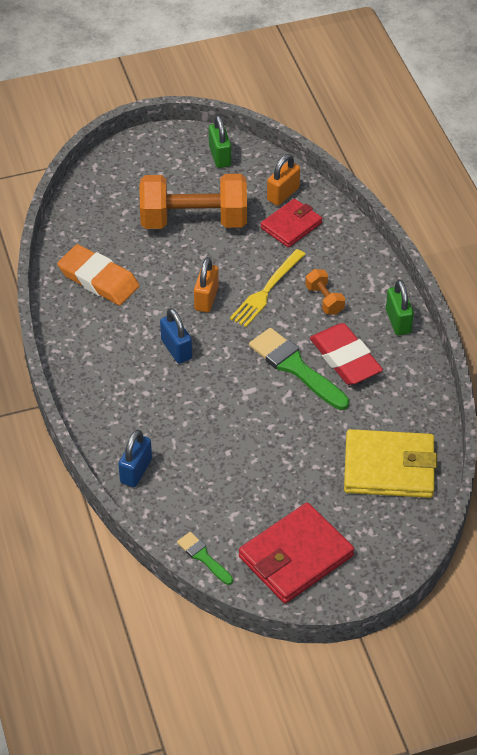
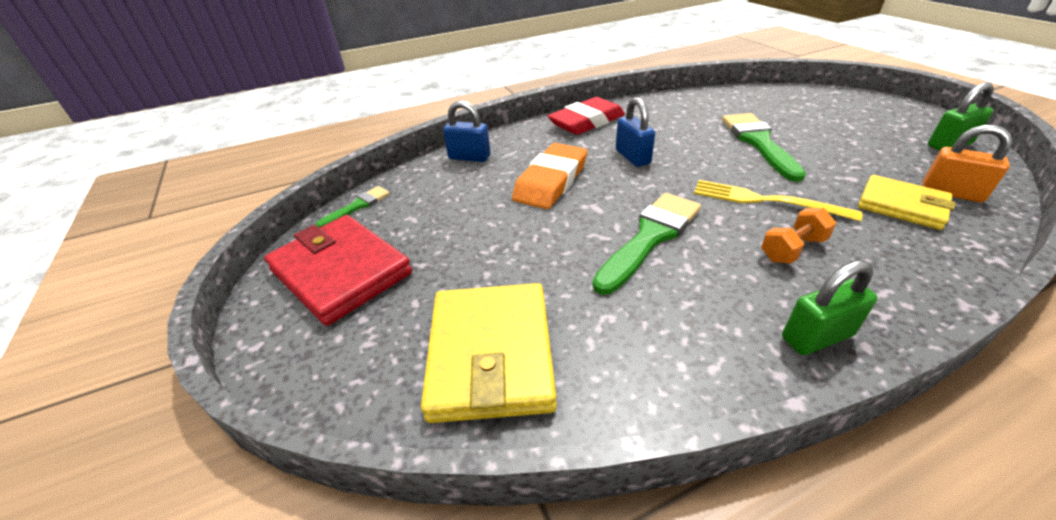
camera: 85 degrees right, 10 degrees down
(98, 279) = (695, 111): orange eraser -> orange eraser (551, 181)
(176, 349) = (632, 157): blue padlock -> blue padlock turned 75 degrees counterclockwise
(178, 260) = (758, 142): none -> green brush
(194, 220) = (826, 143): orange dumbbell -> none
(206, 299) = (717, 164): orange padlock -> none
(291, 225) = (901, 205): red wallet -> yellow wallet
(345, 358) = (693, 281): red eraser -> red eraser (586, 122)

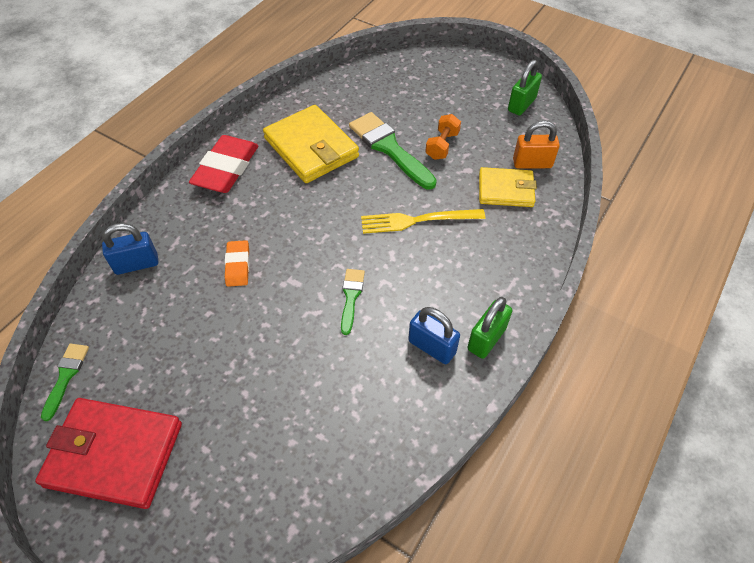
camera: 35 degrees left, 15 degrees up
(491, 354) = (294, 461): yellow wallet -> yellow wallet (311, 148)
(551, 181) = (238, 265): orange eraser -> orange eraser, size x0.55
(632, 157) = (294, 205): blue padlock -> blue padlock (432, 347)
(650, 237) = (351, 297): green brush -> green brush, size x0.54
(792, 249) = (450, 266): orange dumbbell -> orange dumbbell (442, 145)

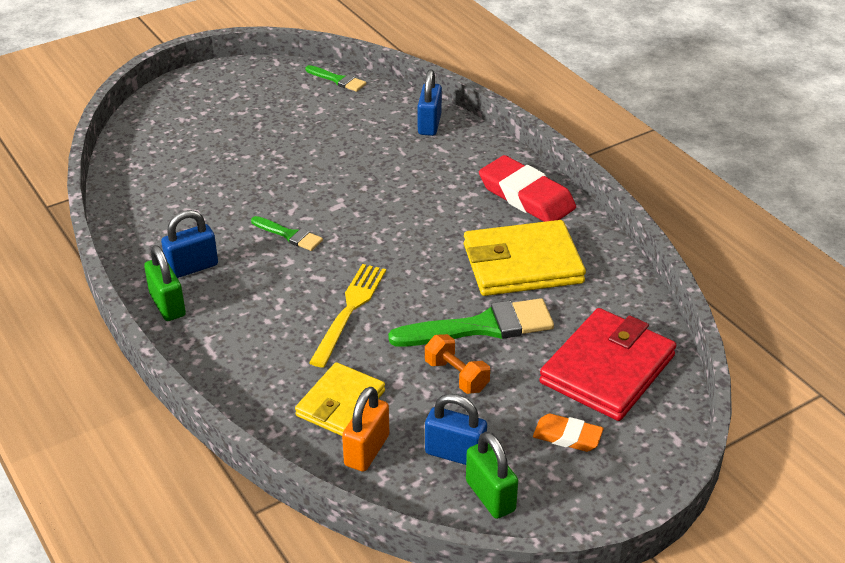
camera: 115 degrees right, 15 degrees down
(114, 454) = (251, 92): red wallet -> red wallet (607, 369)
(238, 265) = (383, 178): orange eraser -> orange eraser (567, 436)
(503, 126) = (455, 453): none -> blue padlock

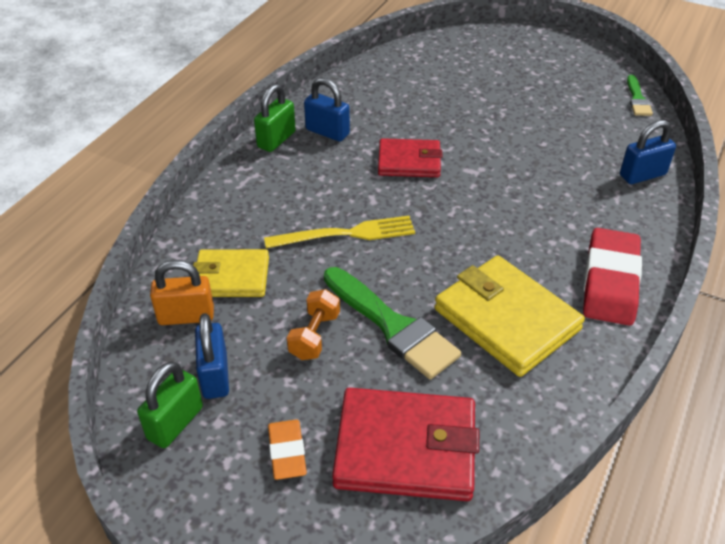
camera: 60 degrees right, 5 degrees up
(289, 235) = (409, 162): green brush -> red wallet

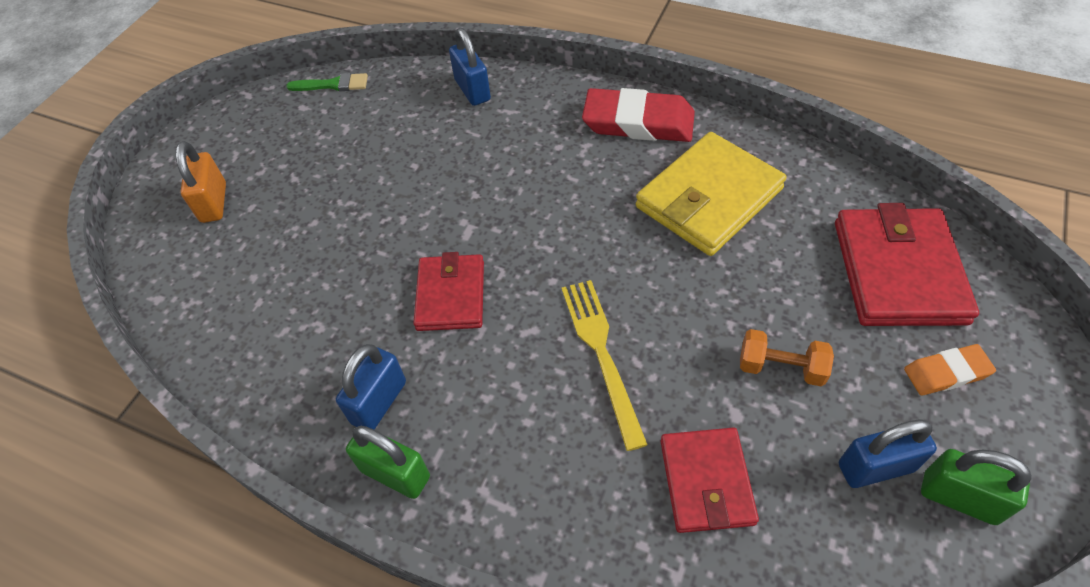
camera: 90 degrees left, 10 degrees up
(186, 316) = (792, 526): orange padlock -> orange padlock (214, 203)
(231, 277) = (706, 482): yellow wallet -> red wallet
(393, 326) = (744, 293): green brush -> none

